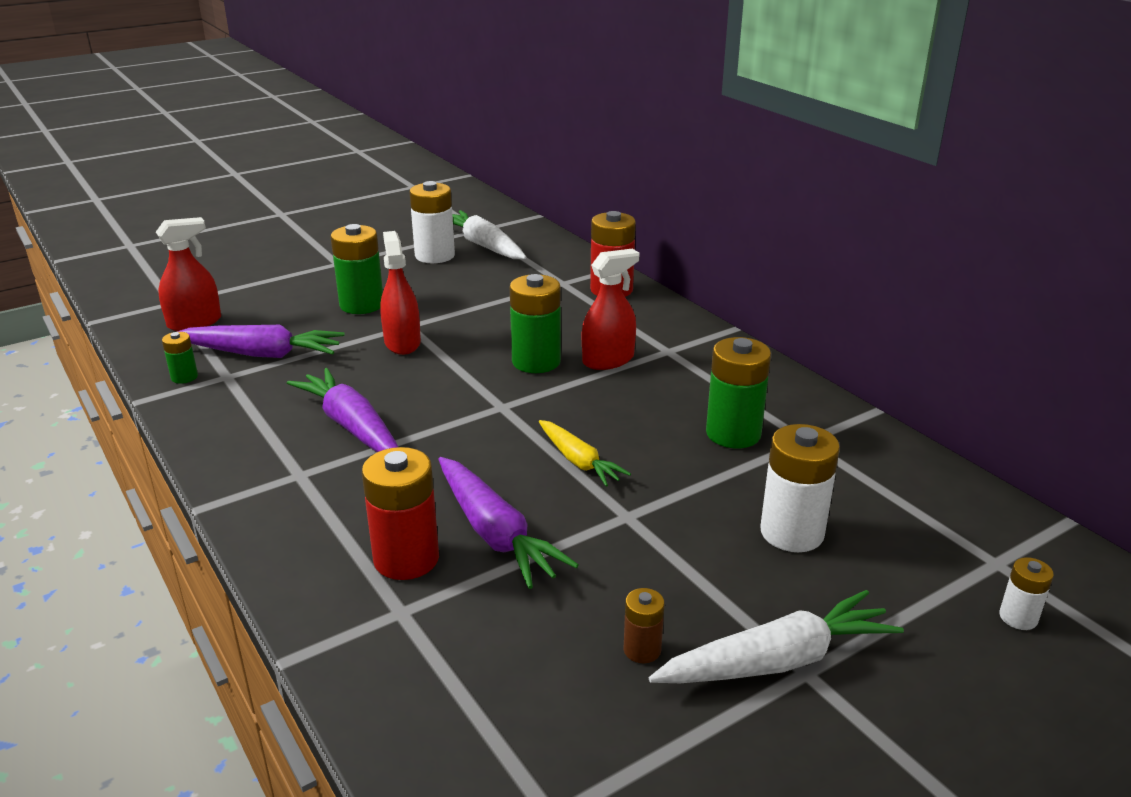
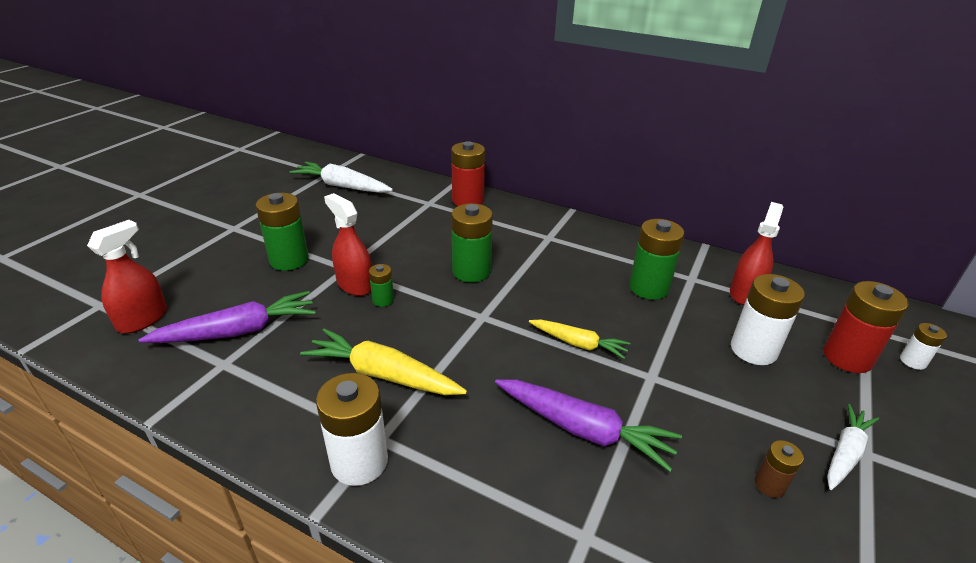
camera: 30 degrees left, 5 degrees up
(184, 377) = (180, 378): green battery -> green battery (383, 300)
(352, 426) = (383, 374): purple carrot -> yellow carrot
(406, 559) = (543, 483): red battery -> red battery (847, 357)
(435, 256) = (311, 203): white battery -> white battery (359, 462)
(608, 360) = (518, 255): red spray bottle -> red spray bottle (745, 293)
(777, 661) = (845, 453): white carrot -> white carrot, size x0.64

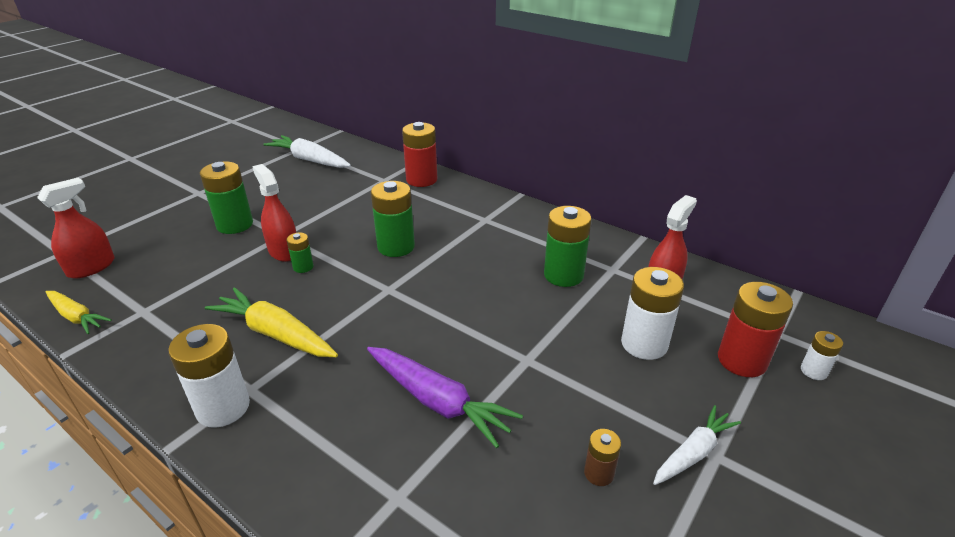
camera: 10 degrees right, 0 degrees up
(238, 331) = (166, 284): purple carrot -> none
(578, 344) = (469, 322): yellow carrot -> yellow carrot (76, 317)

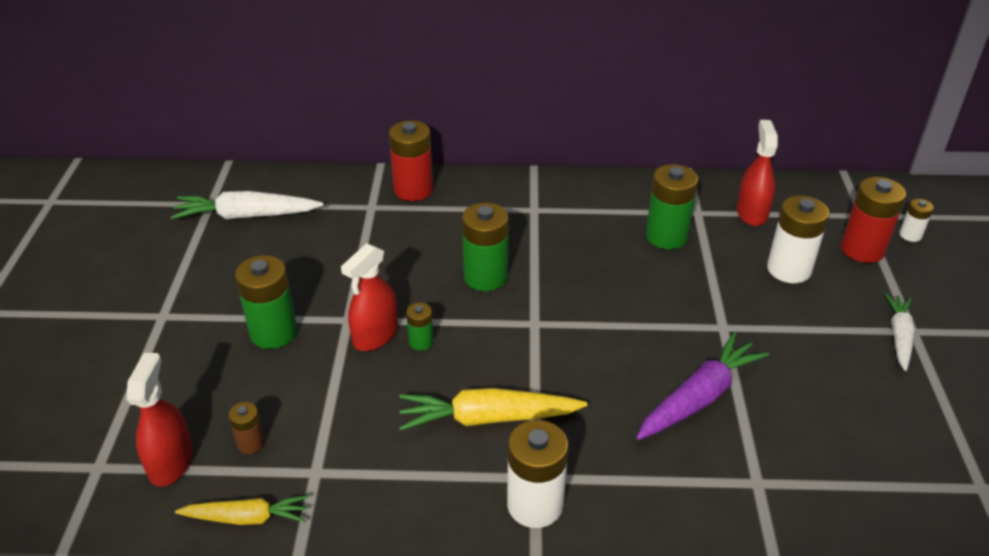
camera: 35 degrees left, 5 degrees up
(283, 251) = (375, 335): red spray bottle -> red spray bottle turned 75 degrees counterclockwise
(438, 402) = (699, 397): purple carrot -> purple carrot turned 45 degrees counterclockwise
(599, 473) = (861, 385): brown battery -> brown battery (251, 443)

